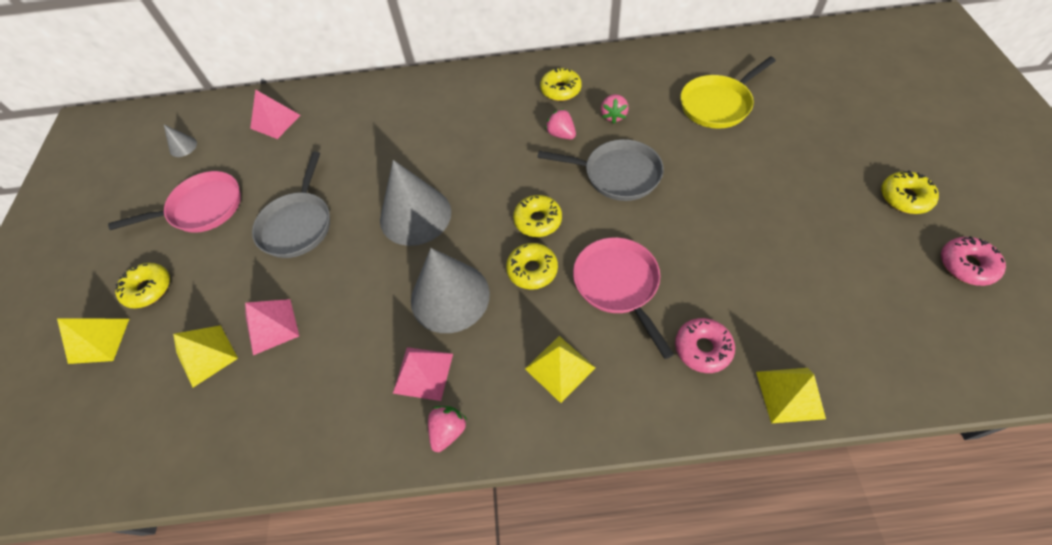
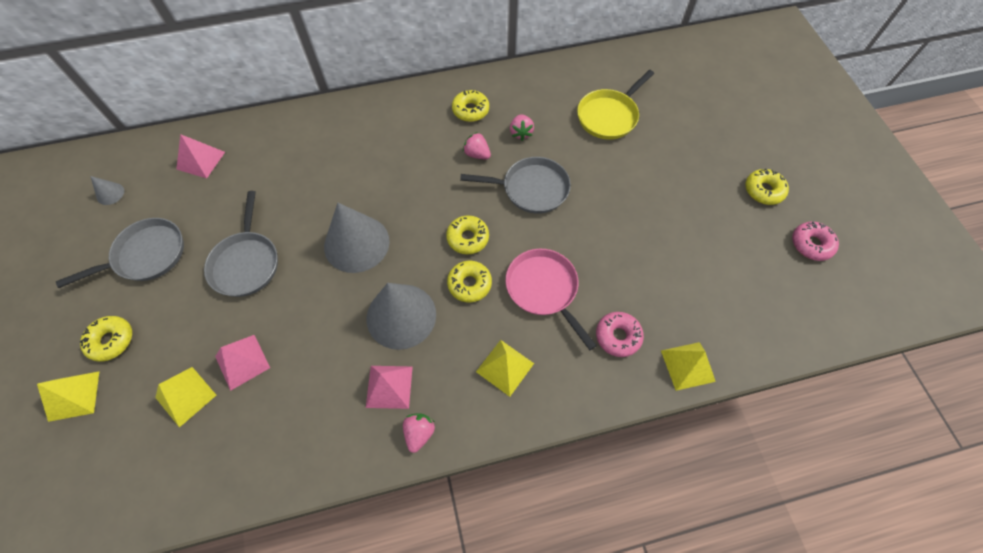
camera: 15 degrees left, 5 degrees up
(202, 208) = (146, 255): pink pan -> grey pan

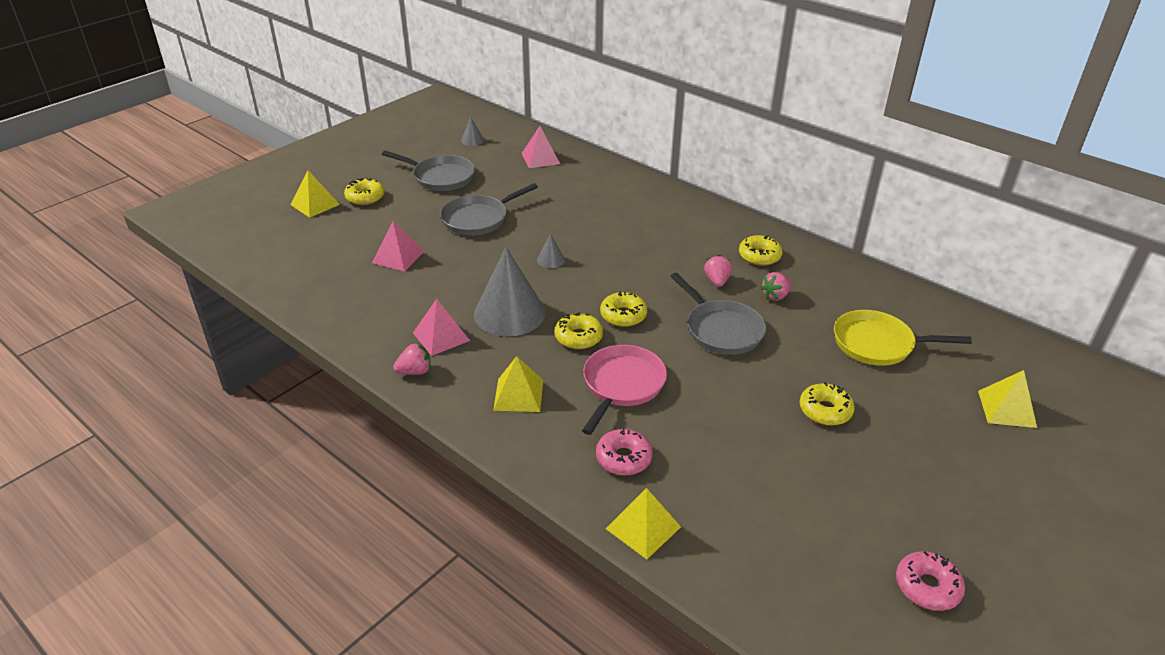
camera: 55 degrees right, 25 degrees down
(186, 396) = (351, 246): yellow pyramid -> yellow pyramid (1006, 409)
(356, 243) = (550, 260): grey cone -> grey cone, size x0.43
(763, 190) = (948, 510): yellow donut -> yellow donut (825, 410)

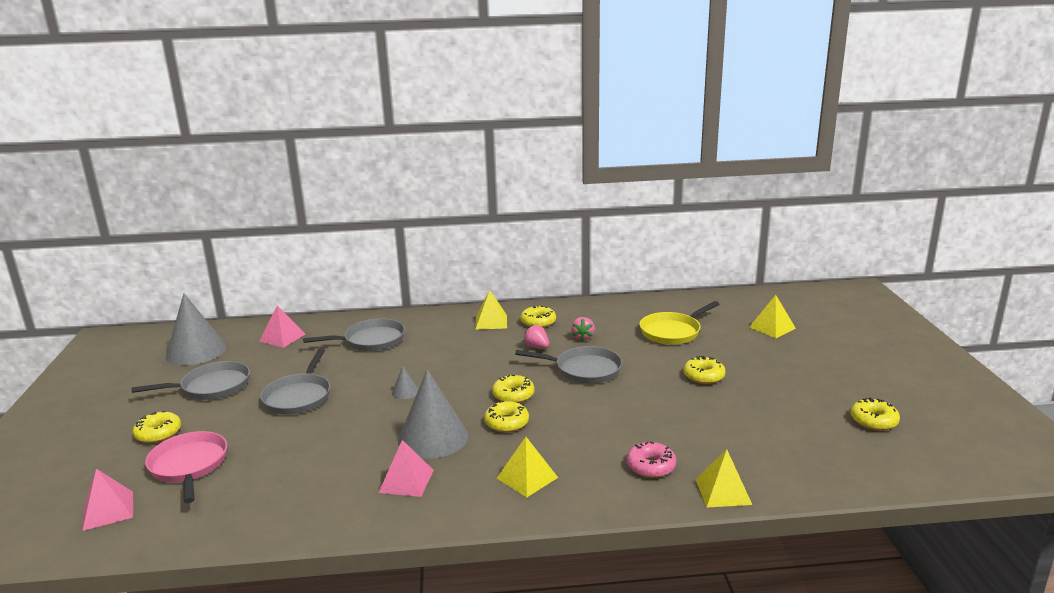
camera: 45 degrees left, 15 degrees down
(315, 204) = (110, 463): yellow pyramid -> yellow pyramid (491, 322)
(398, 257) = (271, 455): pink pyramid -> pink pyramid (108, 510)
(415, 371) = (426, 513): pink strawberry -> none
(472, 140) = (196, 351): grey cone -> grey cone, size x2.35
(596, 196) = (371, 340): none -> grey pan
(622, 385) = (581, 431): pink pan -> pink pan (189, 466)
(927, 587) = (873, 421): pink donut -> yellow donut

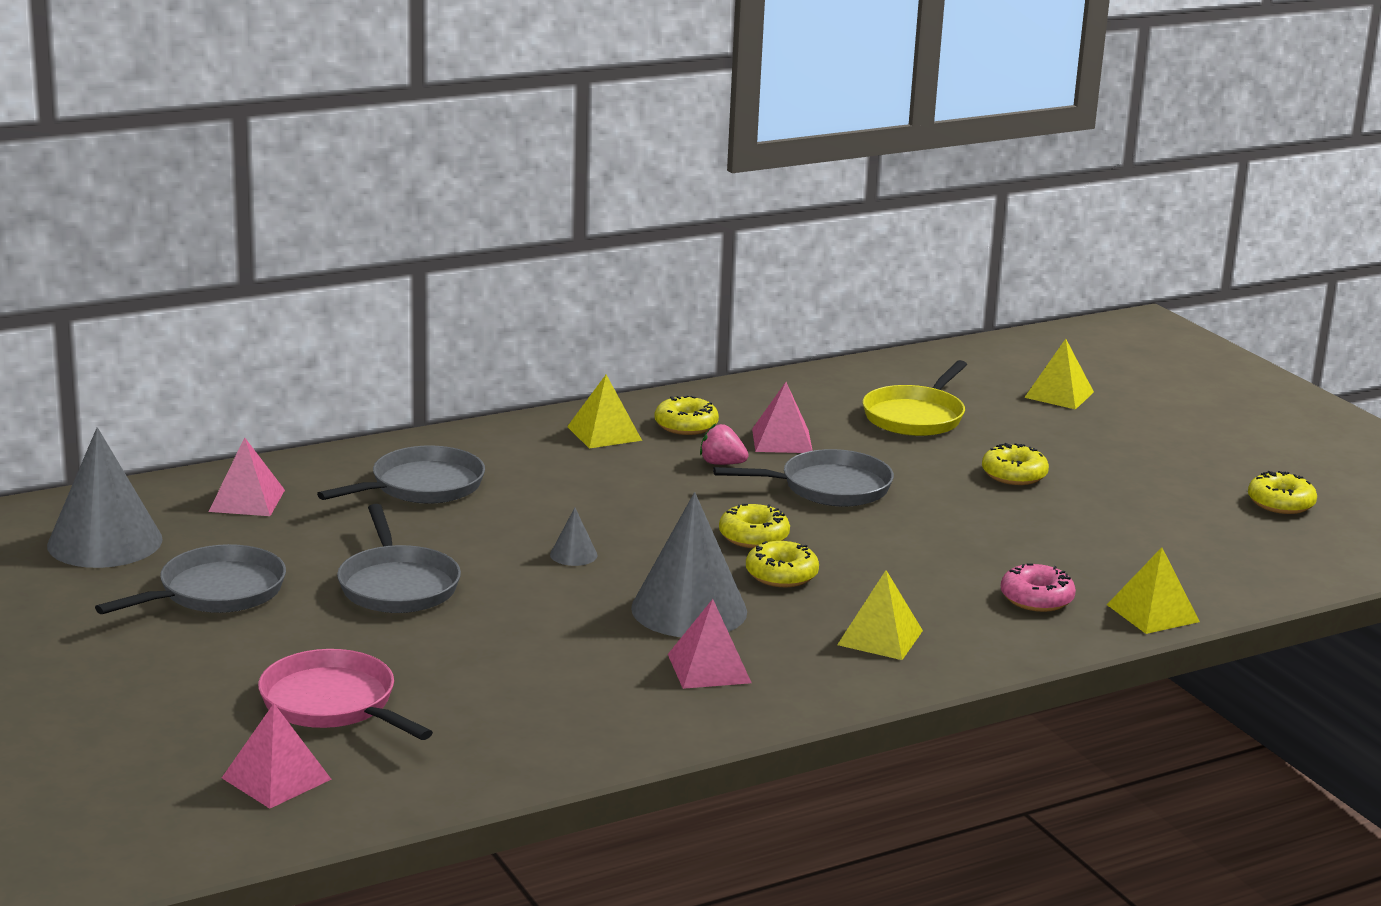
camera: 25 degrees left, 0 degrees up
(158, 433) = (213, 670): yellow donut -> none
(583, 337) = (782, 440): pink strawberry -> pink pyramid

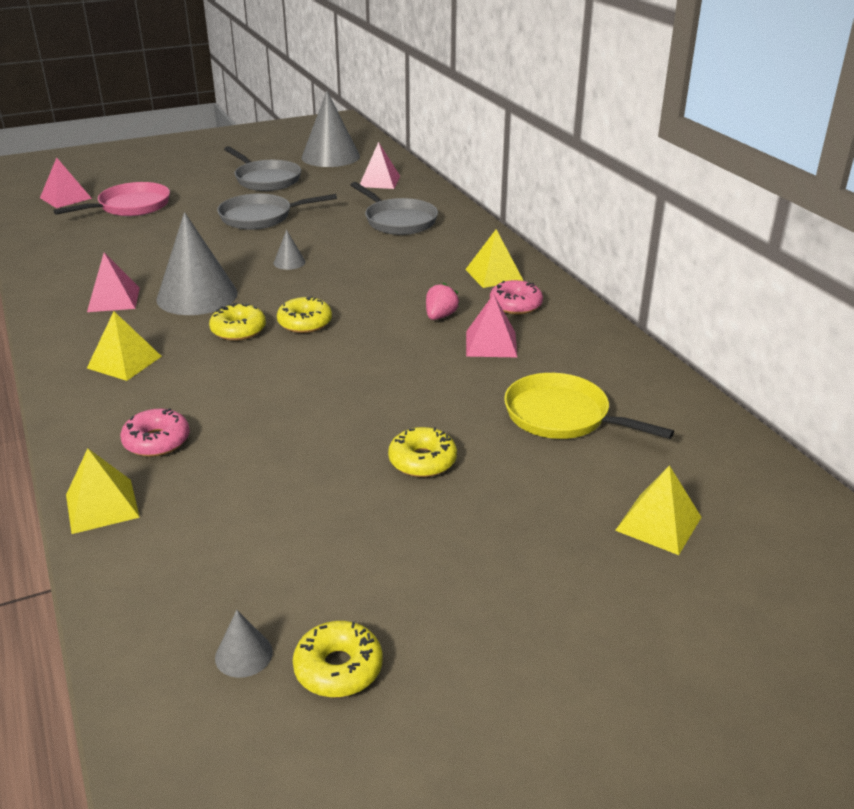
camera: 95 degrees right, 10 degrees up
(686, 425) = (515, 305): yellow donut -> pink donut
(829, 488) = (393, 359): grey pan -> none
(1290, 536) = (243, 654): none -> grey cone

